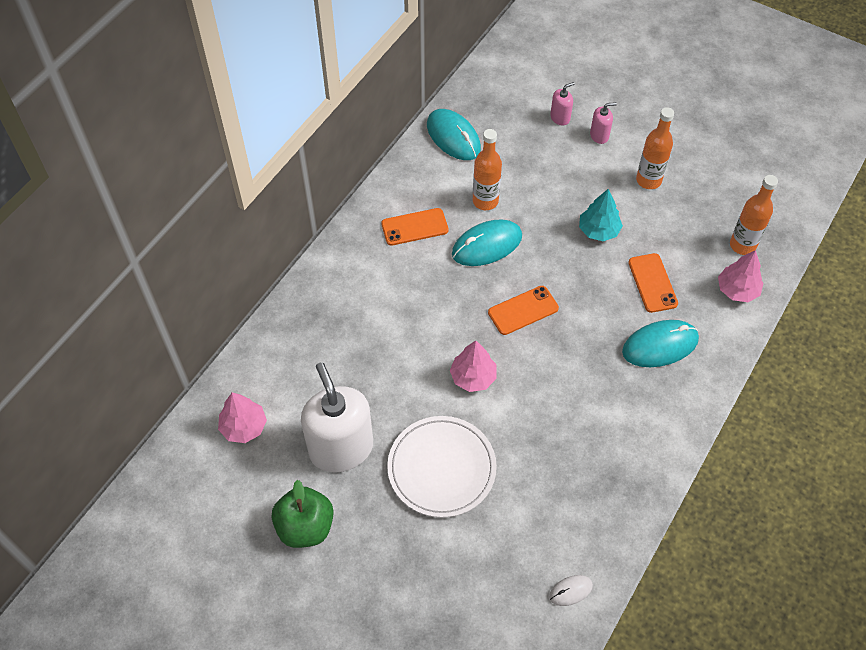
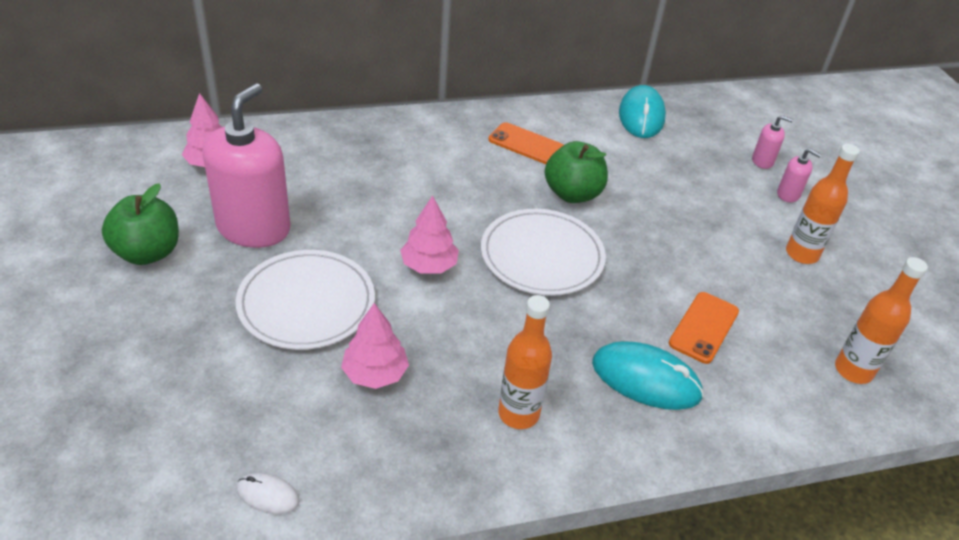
camera: 40 degrees right, 15 degrees down
(341, 448) = (254, 228): white soap dispenser -> pink soap dispenser
(485, 201) = (612, 167): orange bottle -> orange bottle (518, 414)
(487, 245) = (572, 194): turquoise mouse -> green apple
(523, 310) = (542, 256): orange phone -> white plate
(598, 230) = (697, 253): turquoise tree -> none
(737, 290) = (798, 401): pink tree -> pink tree (375, 373)

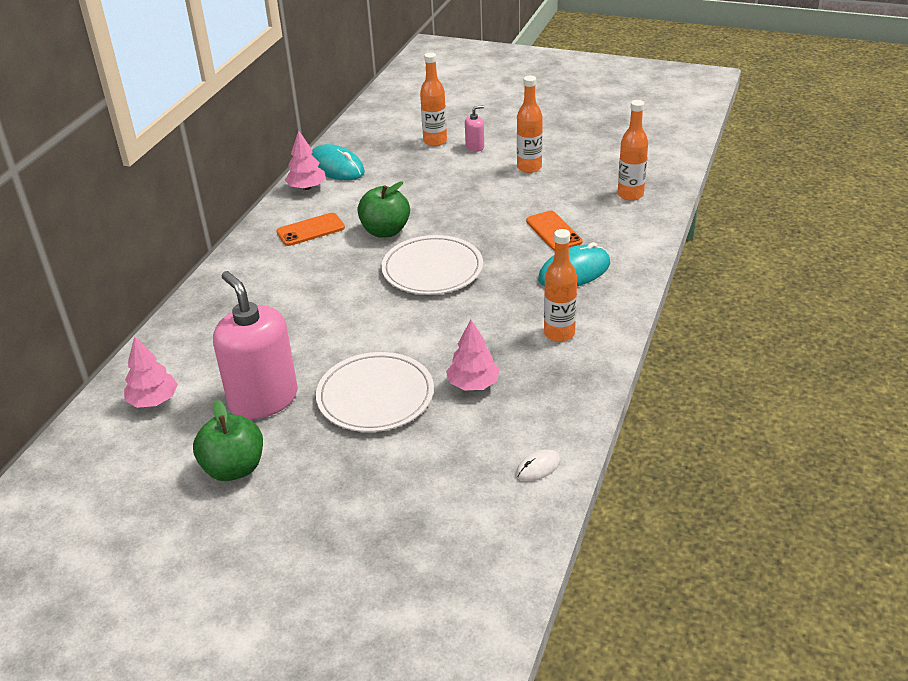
camera: 50 degrees left, 5 degrees down
(429, 265) = (393, 323): pink tree -> pink tree (307, 187)
(762, 161) = (435, 141): pink soap dispenser -> orange bottle

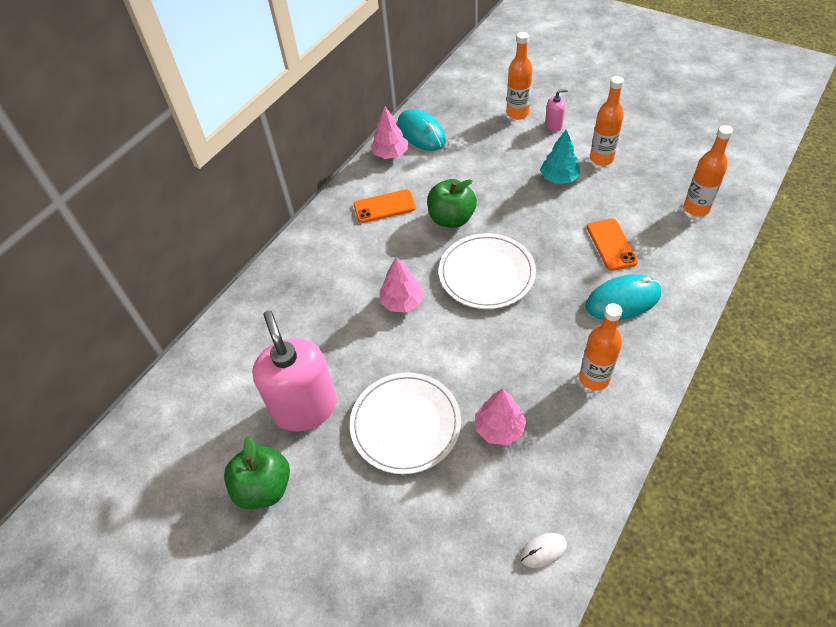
camera: 15 degrees right, 15 degrees up
(153, 401) = (211, 390): pink tree -> pink tree (402, 302)
(490, 187) = (559, 178): none -> turquoise tree

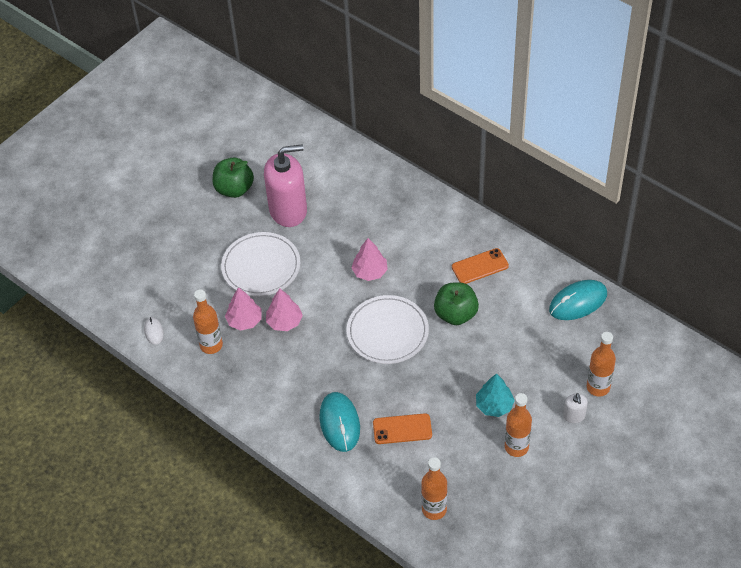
camera: 95 degrees right, 0 degrees up
(384, 206) = (480, 266): orange phone -> orange phone turned 75 degrees clockwise
(390, 154) = (550, 275): pink tree -> pink tree (284, 322)
(553, 125) = (574, 416): pink soap dispenser -> white soap dispenser
(594, 378) = (271, 386): orange bottle -> orange bottle (211, 345)

